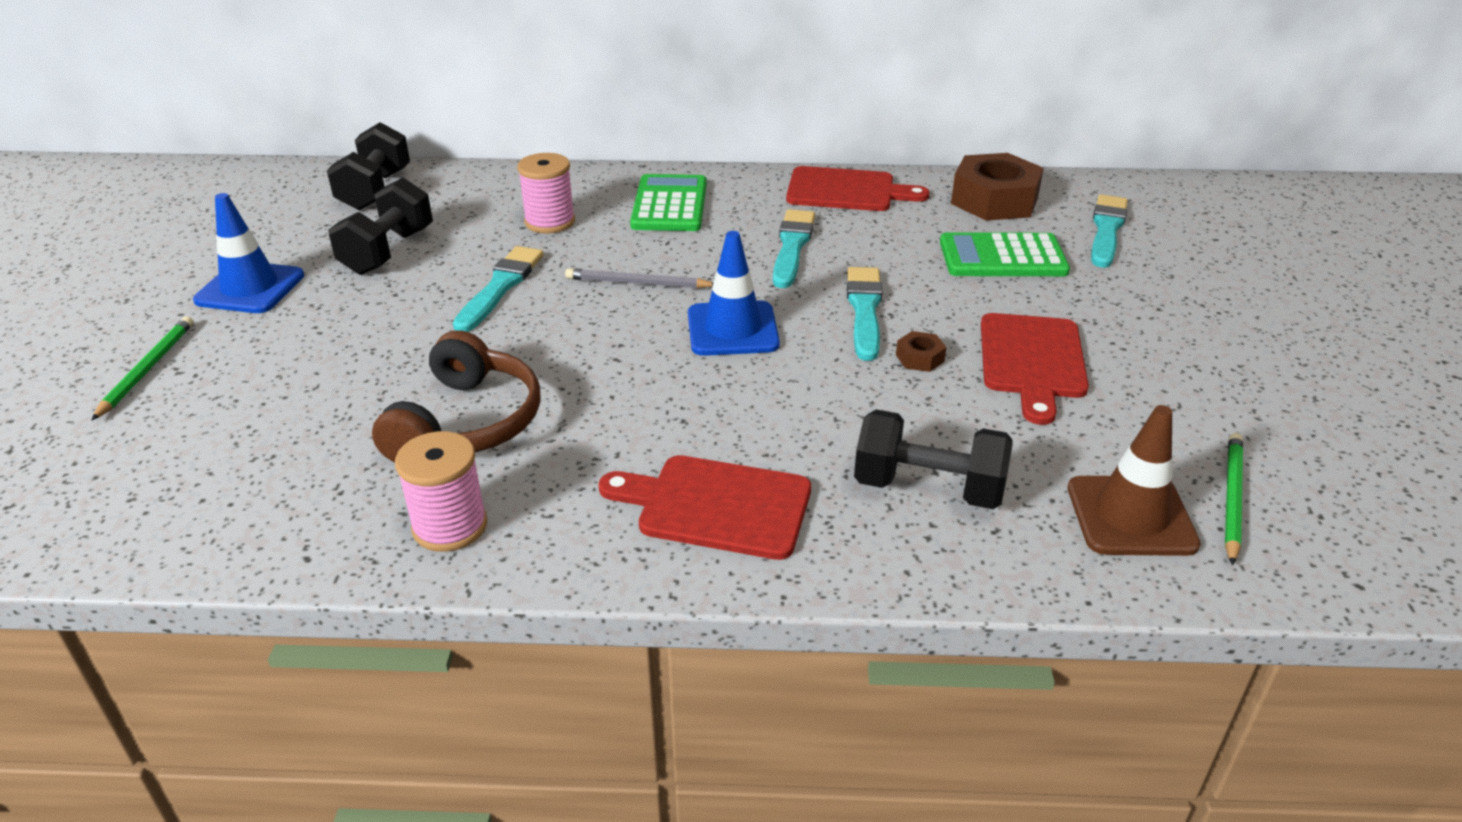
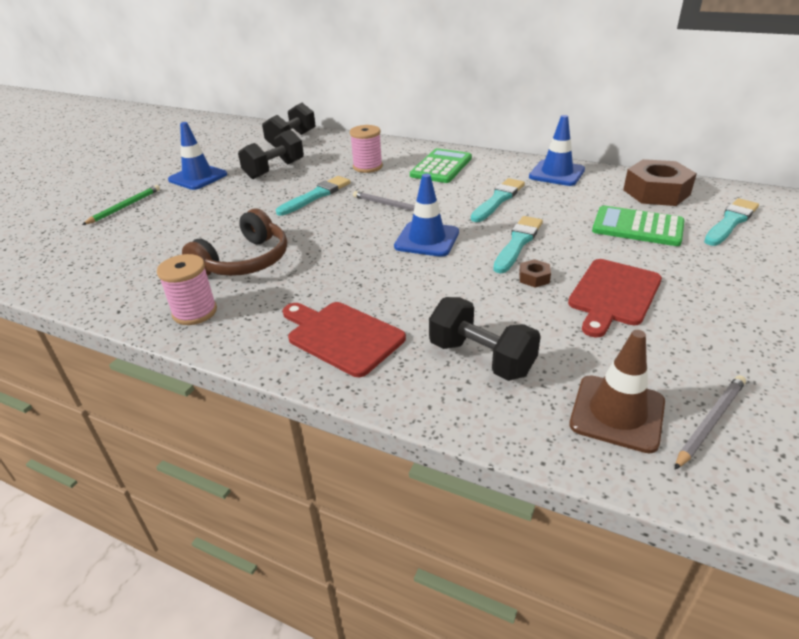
camera: 25 degrees right, 0 degrees up
(846, 191) = (556, 173): red cutting board -> blue traffic cone
(1231, 498) = (710, 422): green pencil -> grey pencil

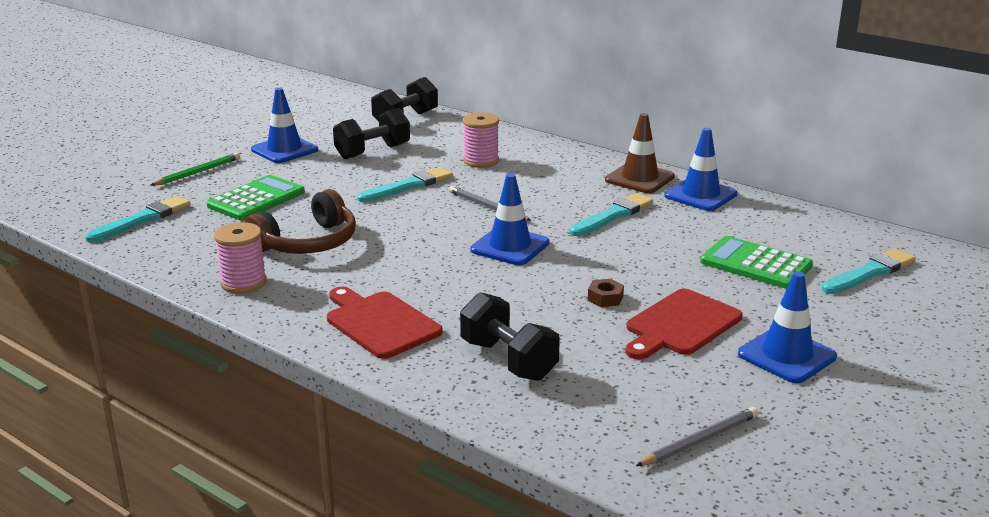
camera: 10 degrees right, 10 degrees down
(441, 167) = (567, 171): green calculator -> green calculator (256, 199)
(518, 243) = (608, 263): turquoise brush -> turquoise brush (142, 220)
(617, 413) = (614, 421): brown traffic cone -> brown traffic cone (639, 178)
(656, 192) = (806, 230): brown nut -> none
(722, 312) = (786, 355): none -> blue traffic cone

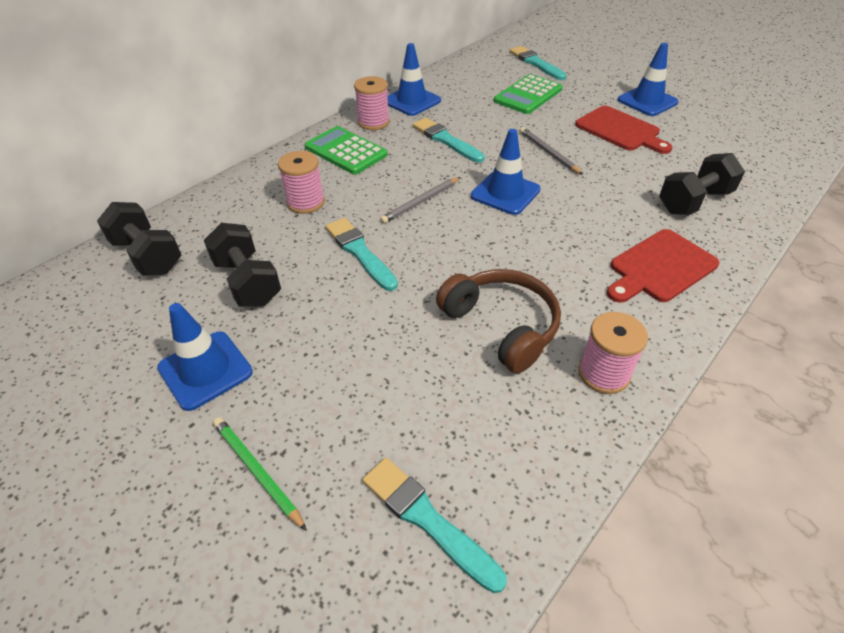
camera: 85 degrees left, 20 degrees up
(256, 199) = (374, 385): green calculator -> green calculator (346, 151)
(605, 298) = (589, 155): brown nut -> none
(639, 178) = (373, 122): brown traffic cone -> pink spool
(699, 440) = (754, 138): grey pencil -> grey pencil (548, 153)

